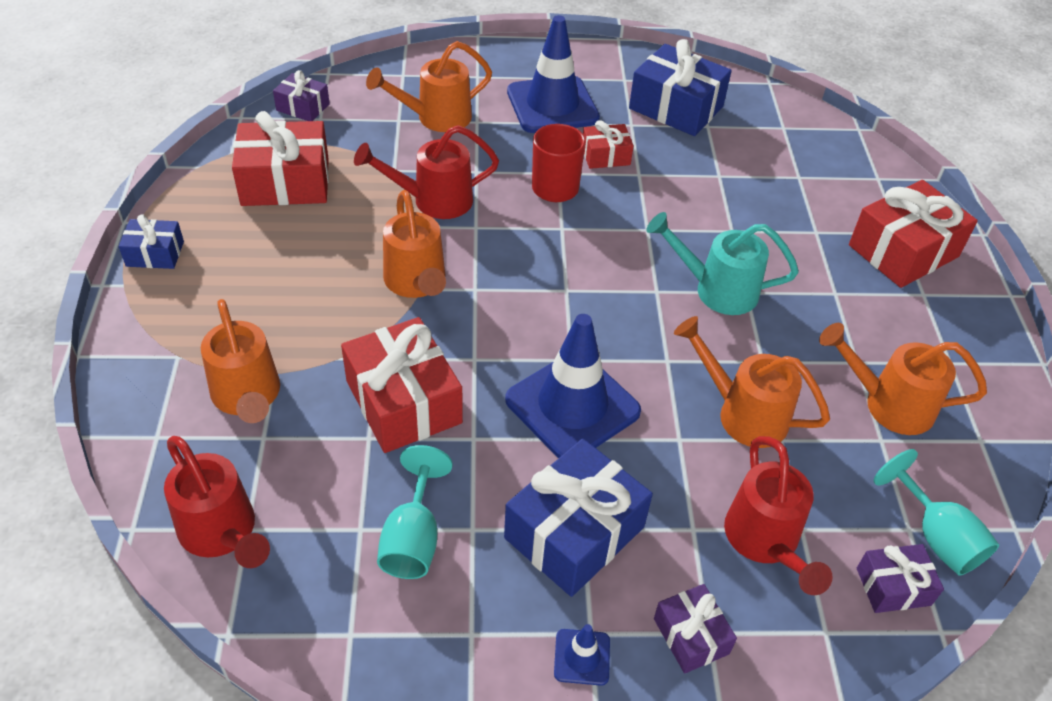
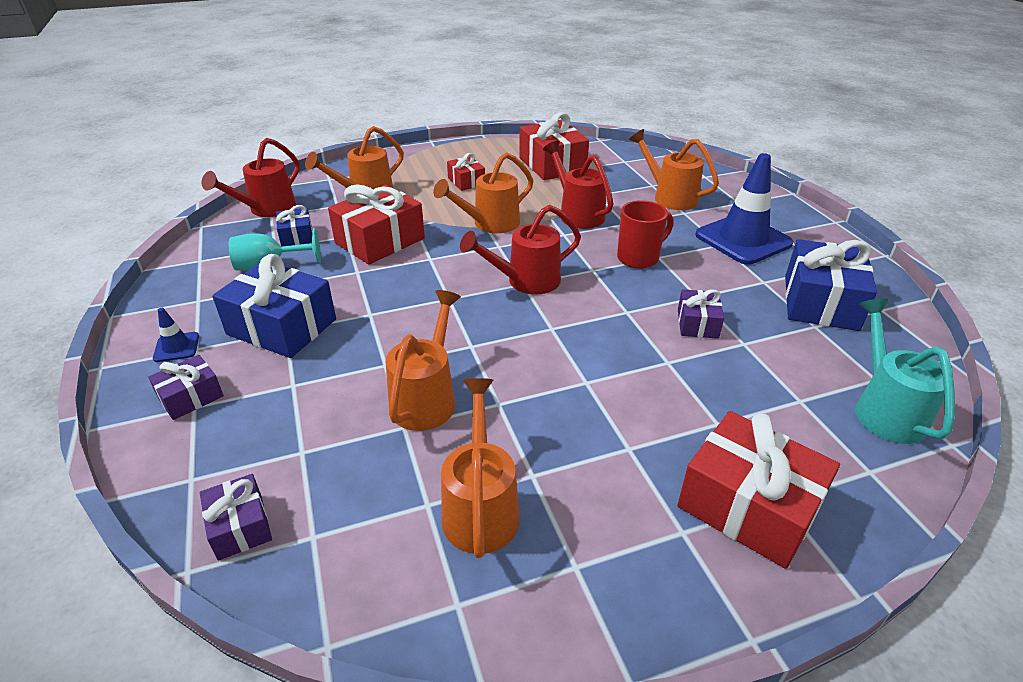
camera: 75 degrees right, 10 degrees down
(155, 254) = (462, 147): blue gift -> blue gift (296, 236)
(303, 107) = (630, 154): purple gift -> purple gift (697, 323)
(572, 406) = (401, 306): blue traffic cone -> none
(605, 156) = (704, 275): red gift -> red gift (466, 181)
(717, 290) = (576, 363): turquoise watering can -> turquoise watering can (885, 410)
(765, 541) = (285, 428): red watering can -> red watering can (526, 281)
(936, 537) = (305, 561): turquoise goblet -> none

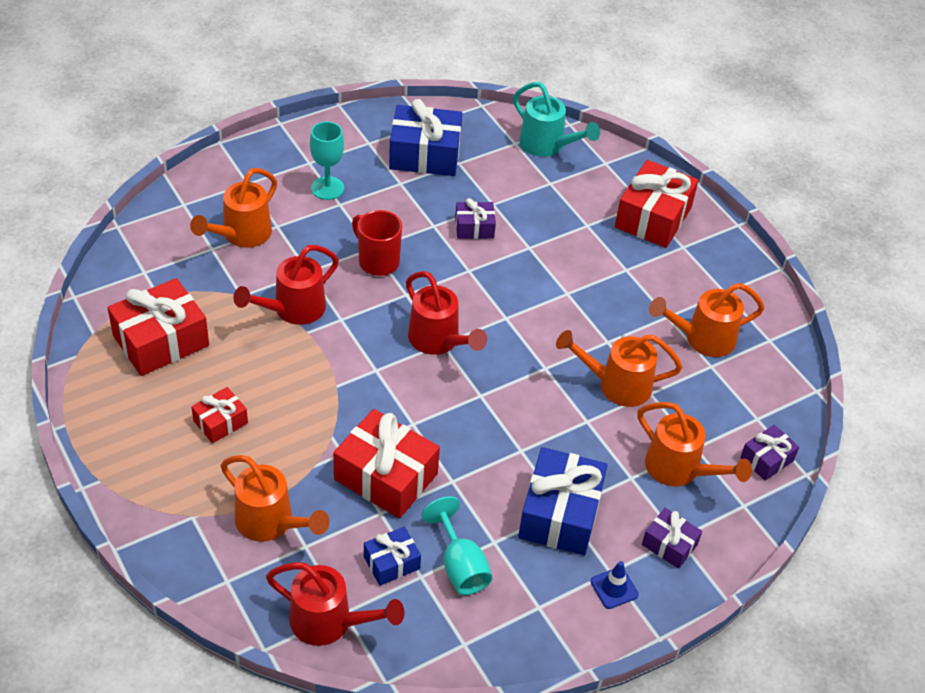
camera: 105 degrees left, 10 degrees up
(490, 224) = (329, 383): orange watering can -> orange watering can (679, 469)
(743, 239) = (327, 188): blue traffic cone -> turquoise goblet
(885, 410) = (547, 145): turquoise watering can -> turquoise watering can turned 120 degrees counterclockwise

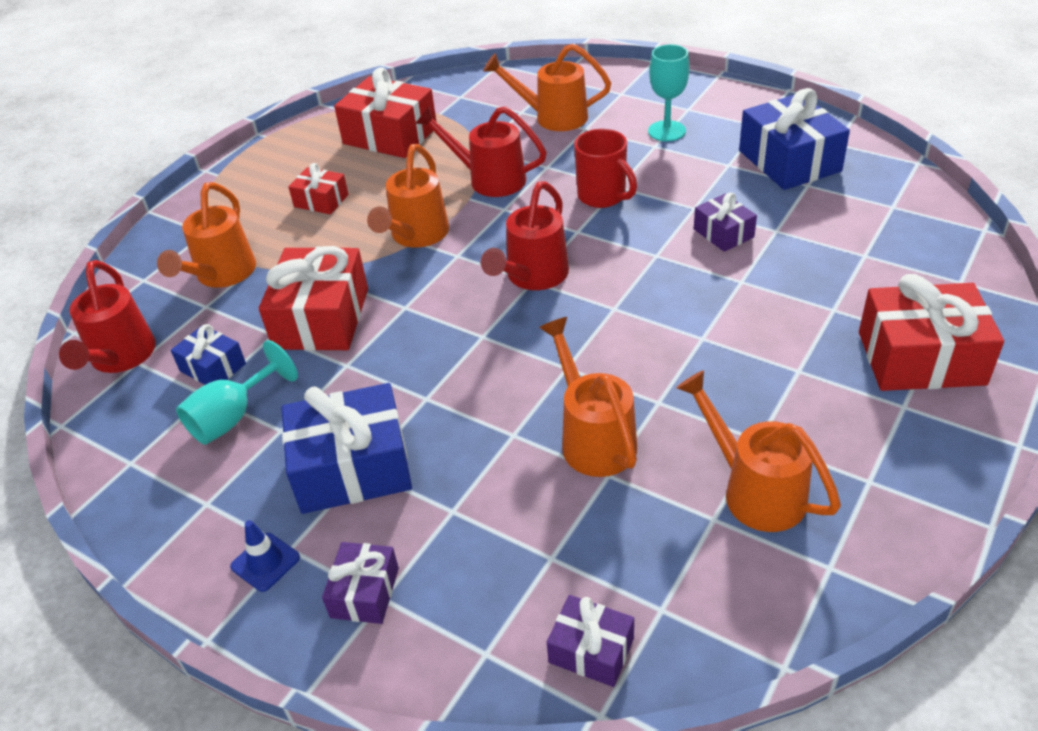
camera: 70 degrees right, 5 degrees down
(377, 261) = (603, 196): red mug -> red mug turned 120 degrees clockwise
(547, 145) = (922, 228): turquoise watering can -> none
(679, 469) = (499, 554): orange watering can -> orange watering can (416, 235)

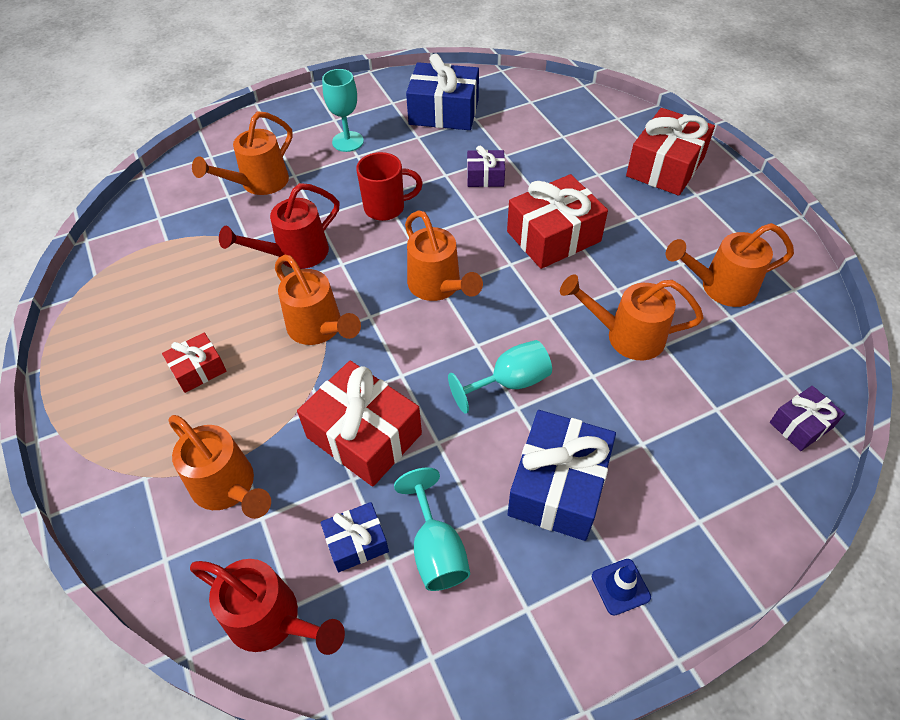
camera: 60 degrees left, 10 degrees up
(365, 592) = (688, 530): purple gift -> none
(390, 135) = (158, 284): red gift -> red gift (553, 236)
(453, 379) = (510, 382): none -> turquoise goblet
(533, 276) = (438, 286): red watering can -> orange watering can

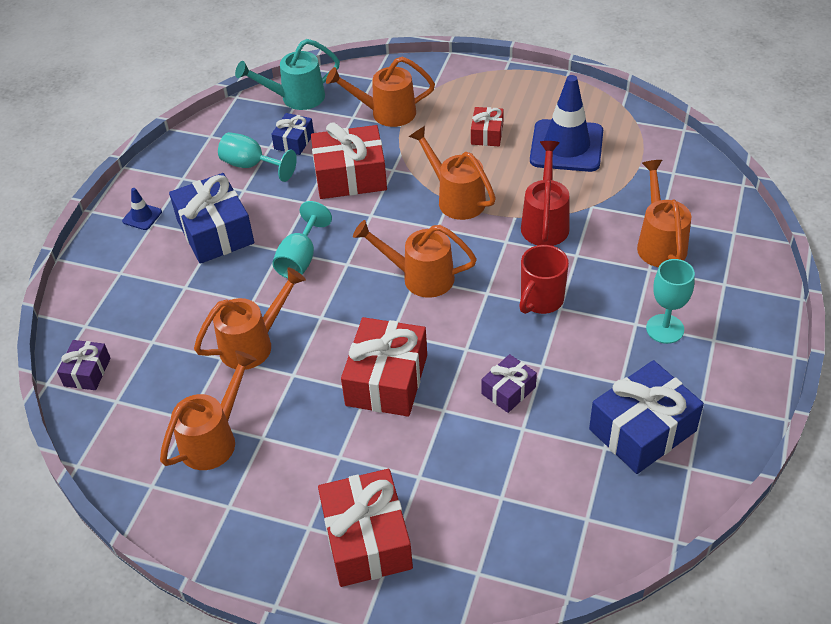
camera: 135 degrees right, 5 degrees down
(172, 300) = (566, 146): none -> blue traffic cone
(271, 620) = (296, 98): red watering can -> turquoise watering can
(319, 328) = (456, 199): orange watering can -> orange watering can turned 45 degrees clockwise

